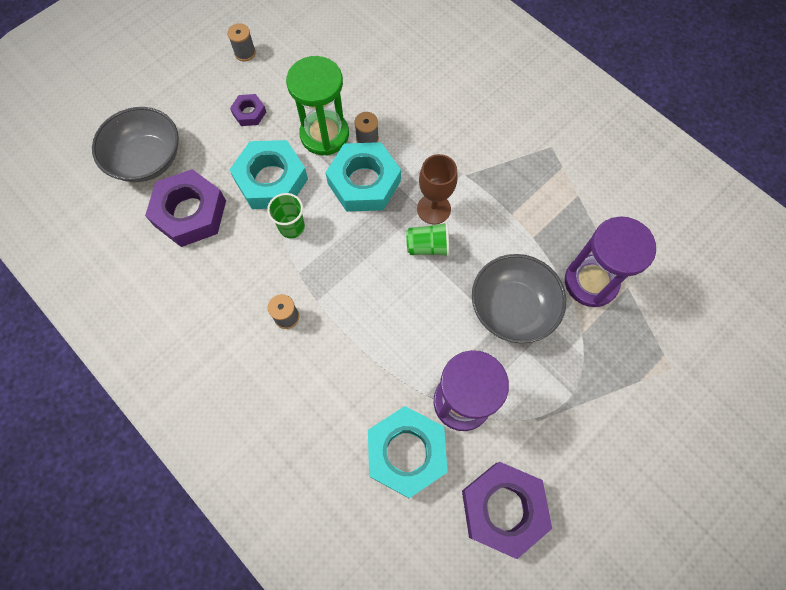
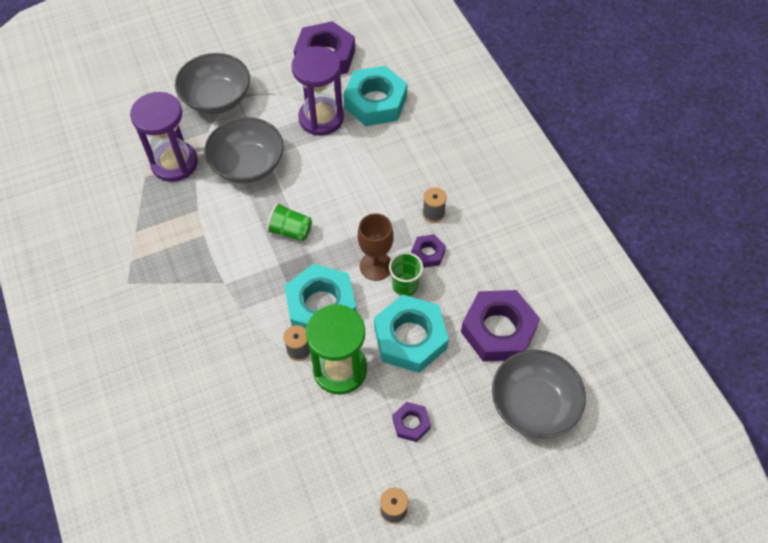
camera: 160 degrees left, 10 degrees down
(279, 268) = (428, 253): none -> purple nut
(433, 209) = (269, 260): brown goblet -> brown goblet (376, 266)
(600, 386) = (217, 98): none -> grey bowl

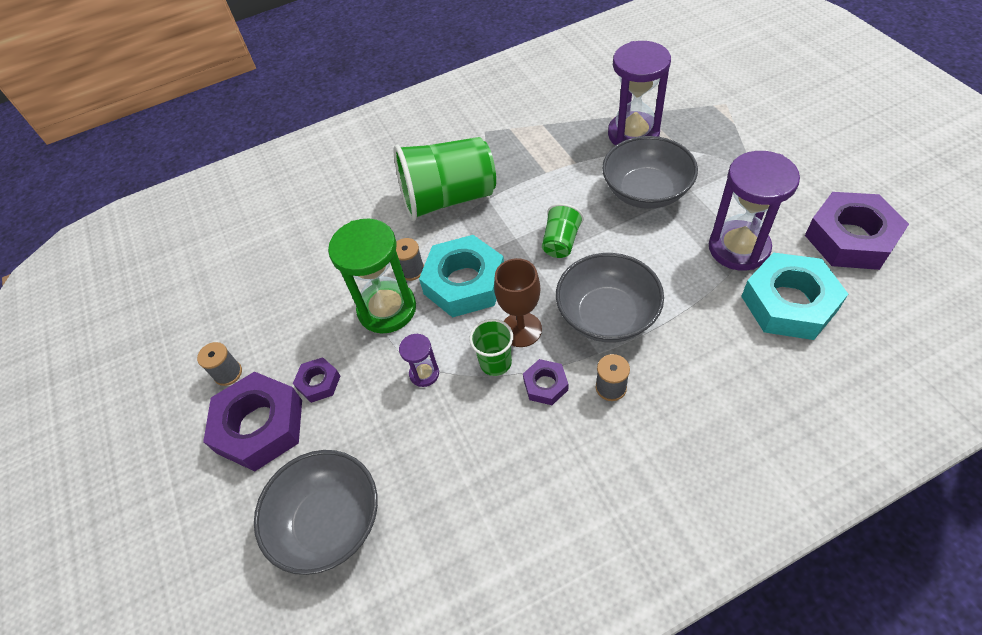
camera: 95 degrees right, 5 degrees down
(215, 318) = (448, 198): none -> green cup
(217, 98) = (736, 149): grey bowl -> grey bowl (607, 315)
(410, 338) = (424, 373): turquoise nut -> purple hourglass
(498, 330) = (435, 476): purple nut -> purple nut (260, 426)

